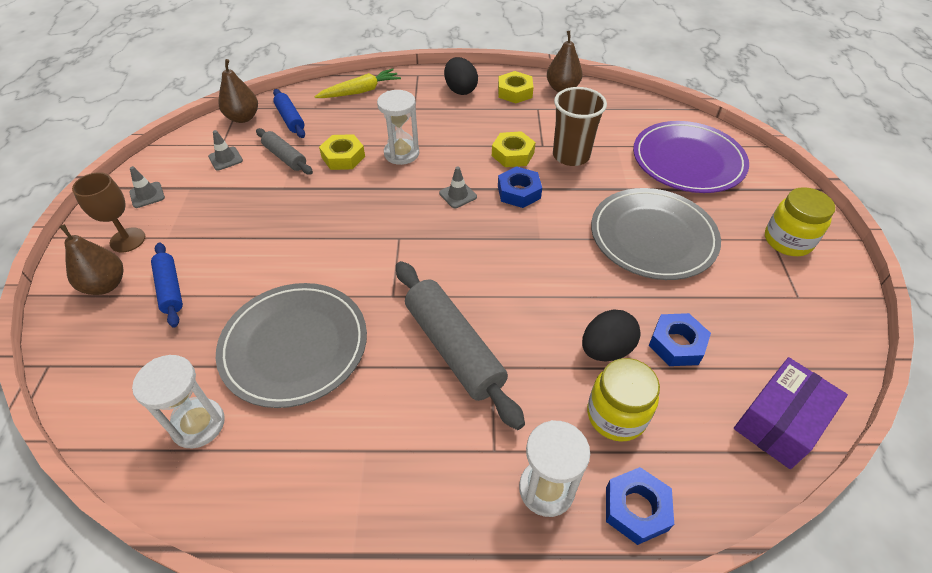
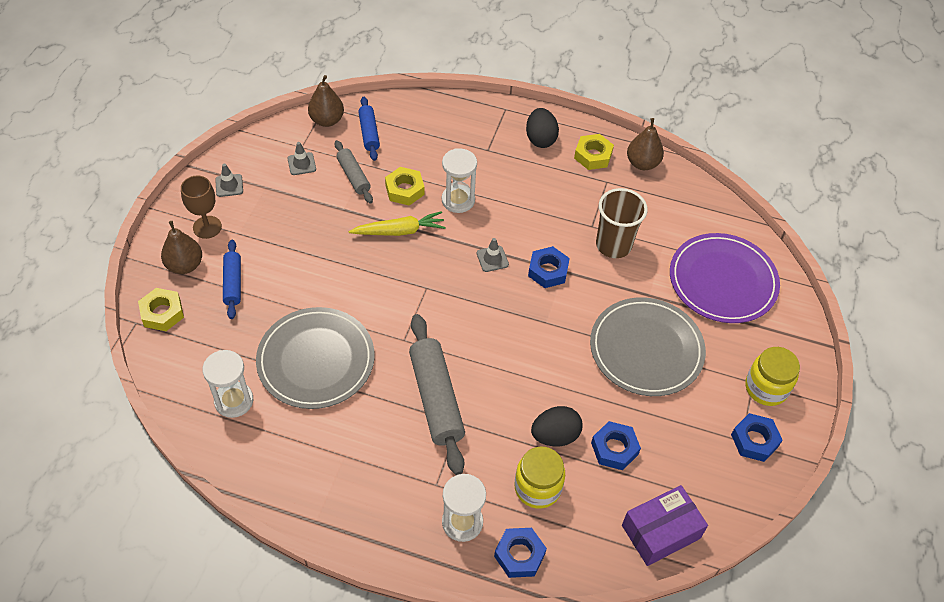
camera: 15 degrees right, 5 degrees up
(360, 91) = (443, 116): yellow carrot -> yellow carrot (399, 231)
(513, 154) = (560, 228): yellow nut -> yellow nut (162, 313)
(810, 293) = (754, 440): none -> blue nut

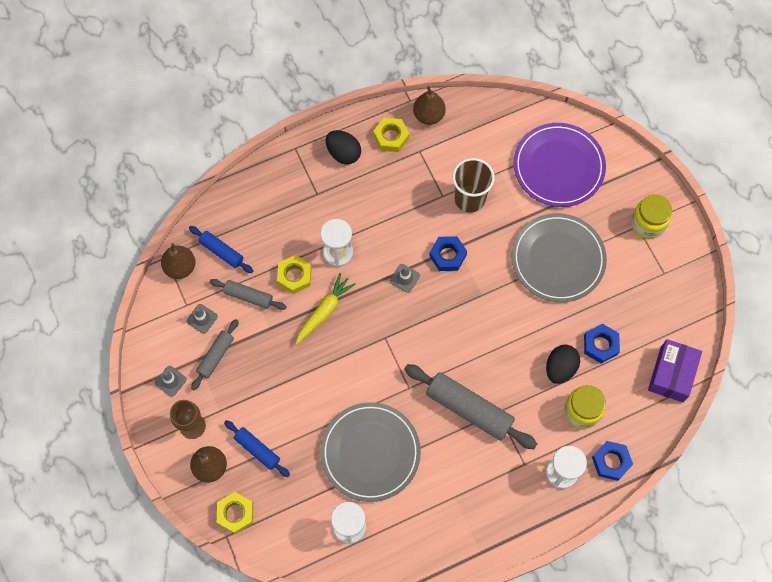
camera: 40 degrees left, 15 degrees up
(281, 196) = (216, 356): none -> grey rolling pin
(754, 440) = (671, 266): blue nut -> none

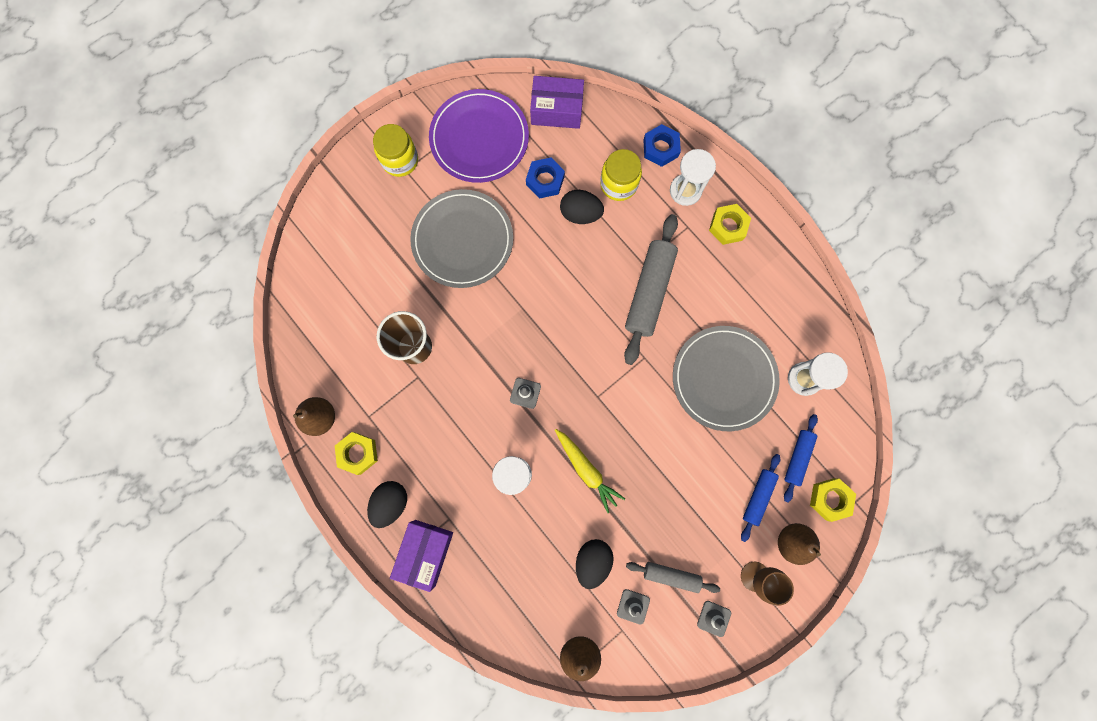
camera: 105 degrees left, 10 degrees up
(221, 252) = (548, 609): blue rolling pin -> blue rolling pin (797, 458)
(248, 296) = (592, 560): grey rolling pin -> black egg
(294, 276) = (555, 515): yellow nut -> yellow nut (728, 226)
(296, 170) = (425, 552): none -> purple box
(324, 311) = (586, 470): yellow carrot -> yellow carrot turned 150 degrees counterclockwise
(447, 255) = (487, 354): blue nut -> none
(558, 167) = (354, 262): purple plate -> purple plate (479, 138)

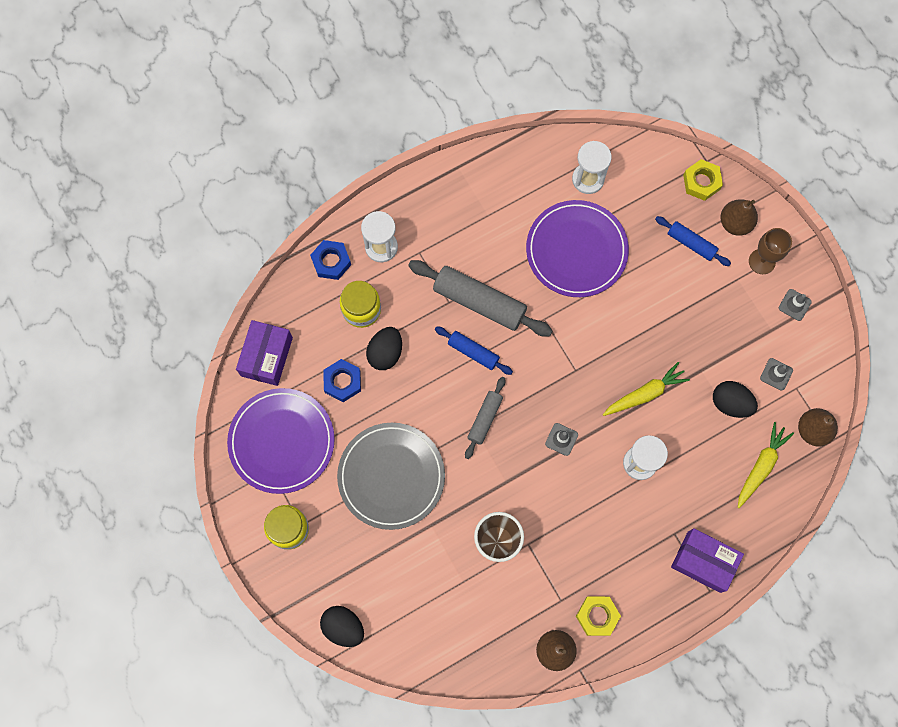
camera: 80 degrees left, 5 degrees down
(391, 503) = (651, 589): black egg -> black egg (343, 627)
(532, 601) = (761, 466): none -> yellow carrot
(671, 575) = (752, 335): grey rolling pin -> grey rolling pin (484, 419)
(724, 378) = (576, 250): grey plate -> purple plate
(728, 226) = (426, 215): yellow nut -> none
(797, 458) = (660, 201): blue rolling pin -> blue rolling pin (473, 352)

